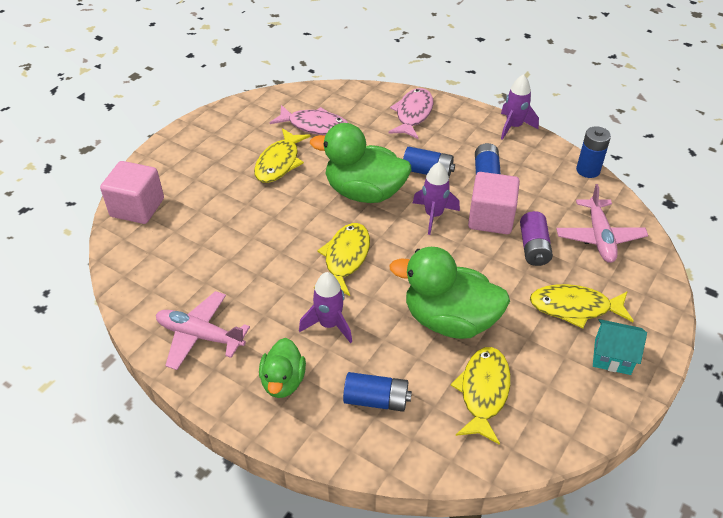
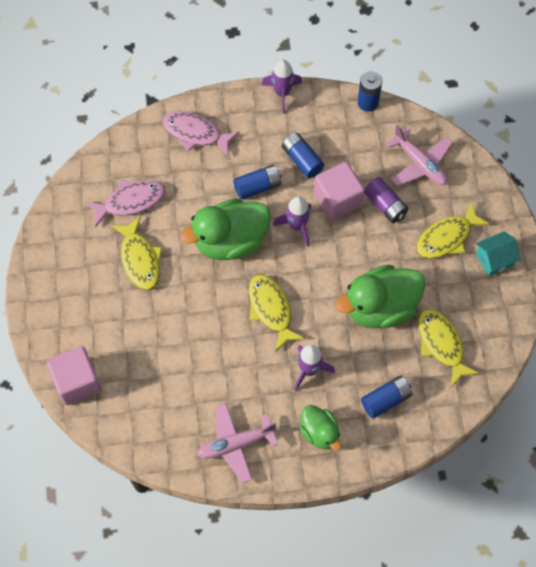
camera: 40 degrees left, 20 degrees up
(413, 114) = (195, 133): pink fish -> pink fish turned 45 degrees counterclockwise

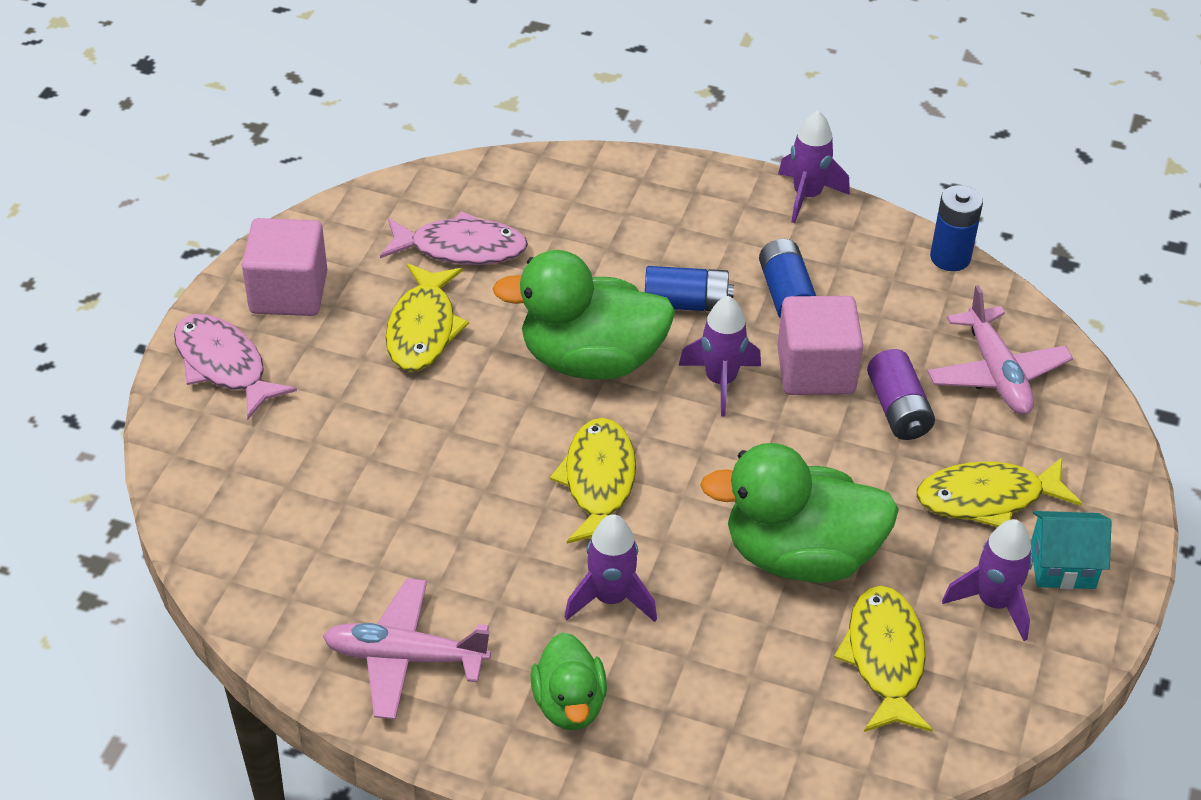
camera: 25 degrees right, 20 degrees down
(77, 382) = (201, 455): pink cube -> pink cube (288, 292)
(195, 133) = (627, 198): pink fish -> pink fish (224, 365)
(386, 400) = (726, 703): blue battery -> none
(474, 293) = (993, 603): none -> purple rocket

